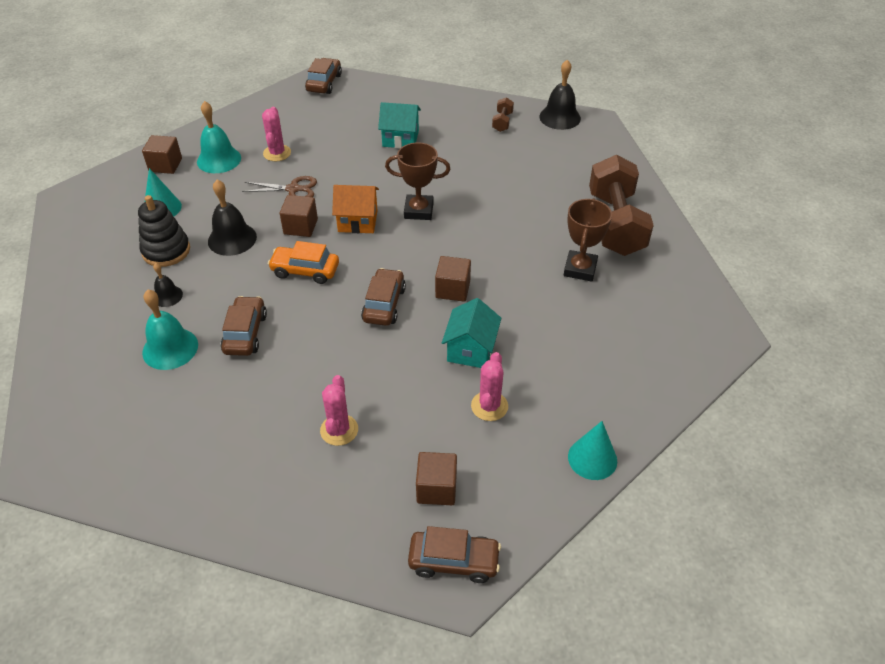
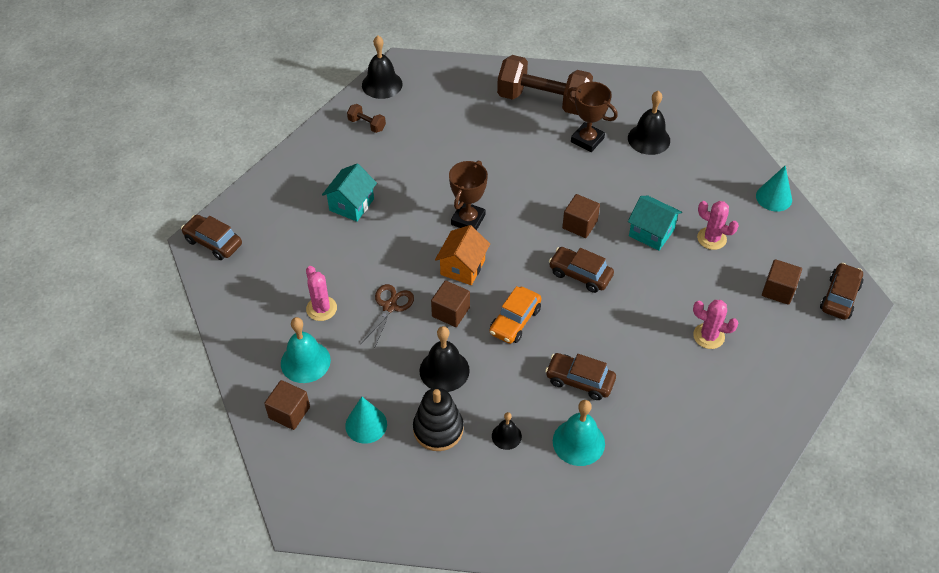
camera: 70 degrees left, 5 degrees up
(277, 153) = (321, 308): pink cactus -> pink cactus turned 45 degrees clockwise
(615, 319) = (649, 139): none -> black bell

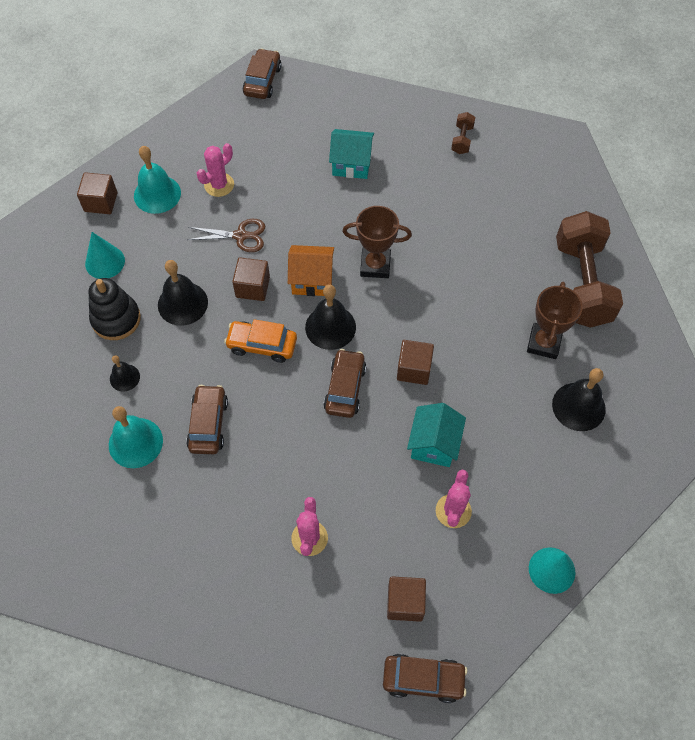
camera: 70 degrees right, 10 degrees up
(382, 84) = (525, 132): black bell -> black bell (330, 327)

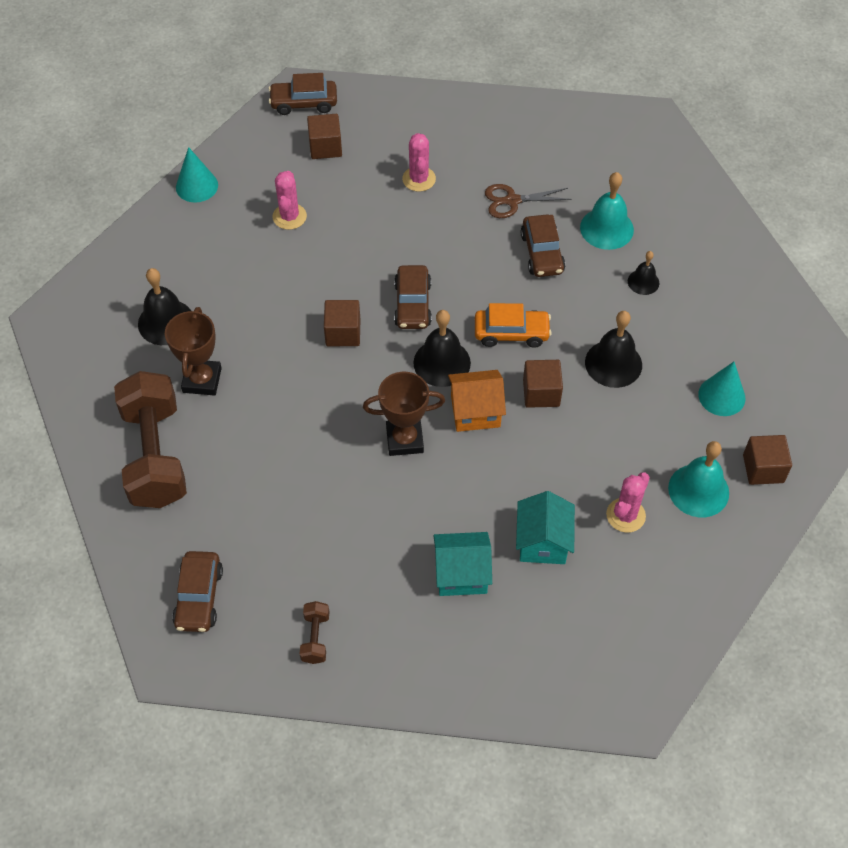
camera: 170 degrees right, 5 degrees down
(116, 319) = (679, 336): black stacking toy -> none
(240, 236) = (575, 452): brown scissors -> brown scissors (512, 201)
(262, 81) = (623, 695): brown car -> brown car (199, 597)
(434, 444) = (313, 267): turquoise house -> turquoise house (543, 542)

